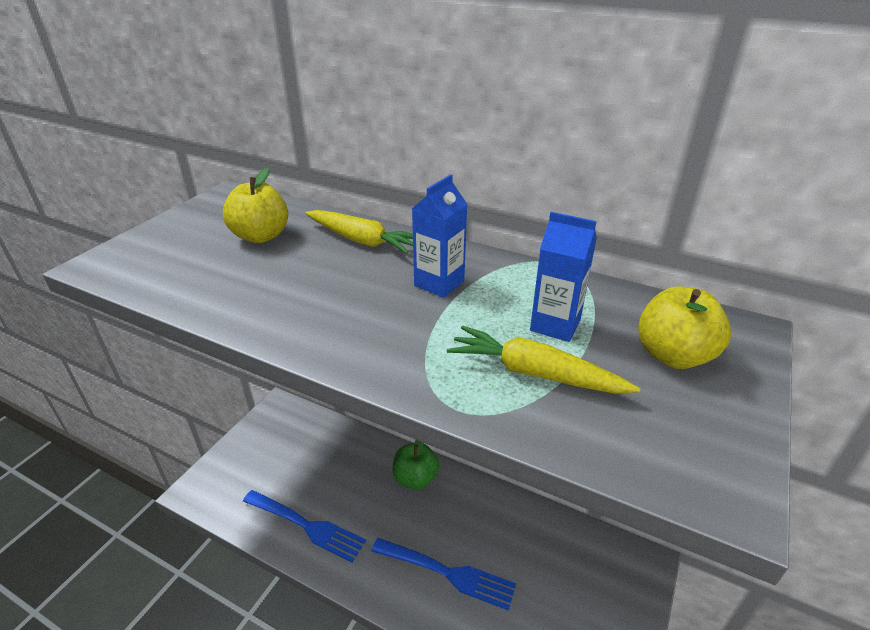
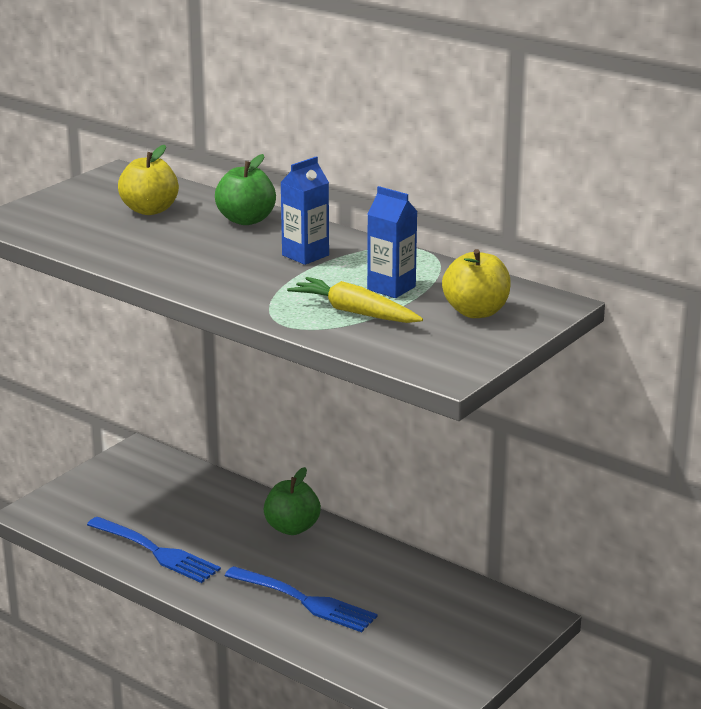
camera: 10 degrees right, 10 degrees down
(362, 240) = (246, 220): yellow carrot -> green apple

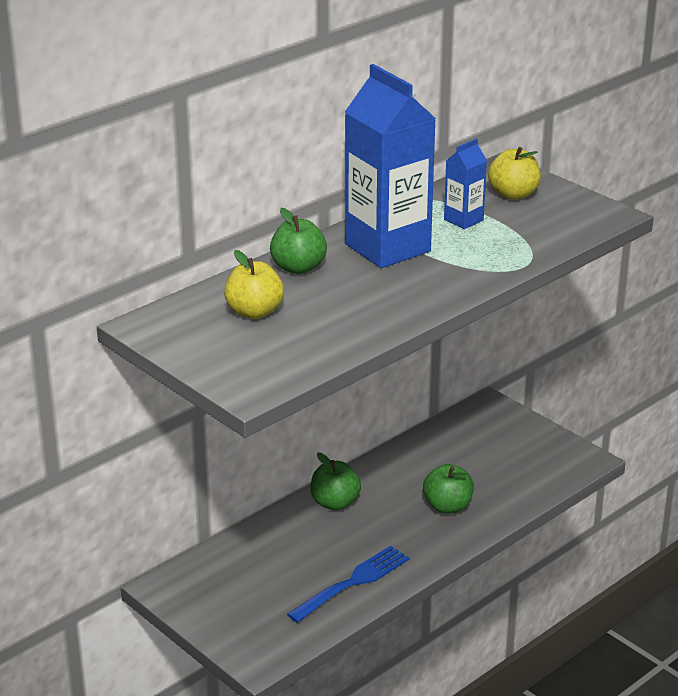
camera: 80 degrees left, 5 degrees up
(304, 601) = (447, 506): blue fork -> green apple
(305, 255) = (387, 248): blue carton -> blue carton, size x2.12
(354, 312) = (506, 237): yellow carrot -> none

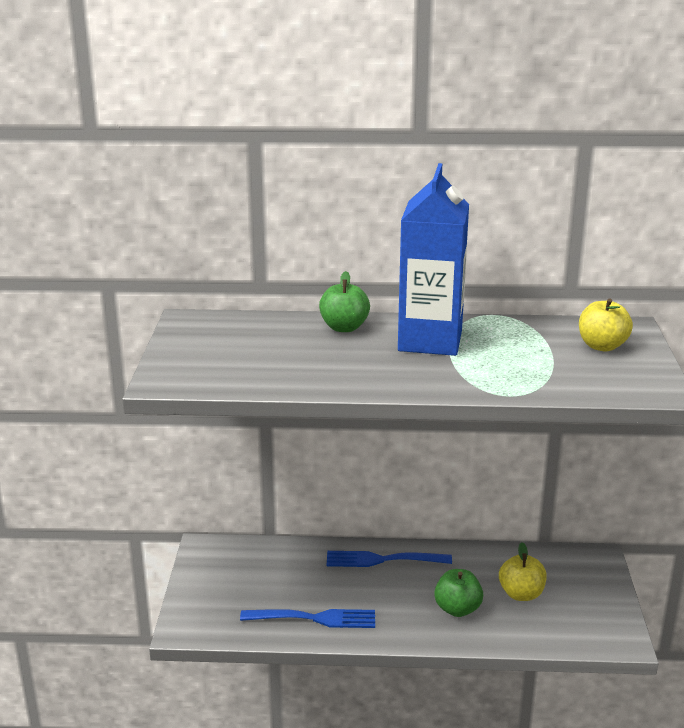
camera: 45 degrees right, 5 degrees down
(254, 312) = (262, 340): yellow apple -> yellow apple (521, 594)
(335, 503) = (383, 560): green apple -> blue fork
(463, 220) = (525, 347): blue carton -> none

